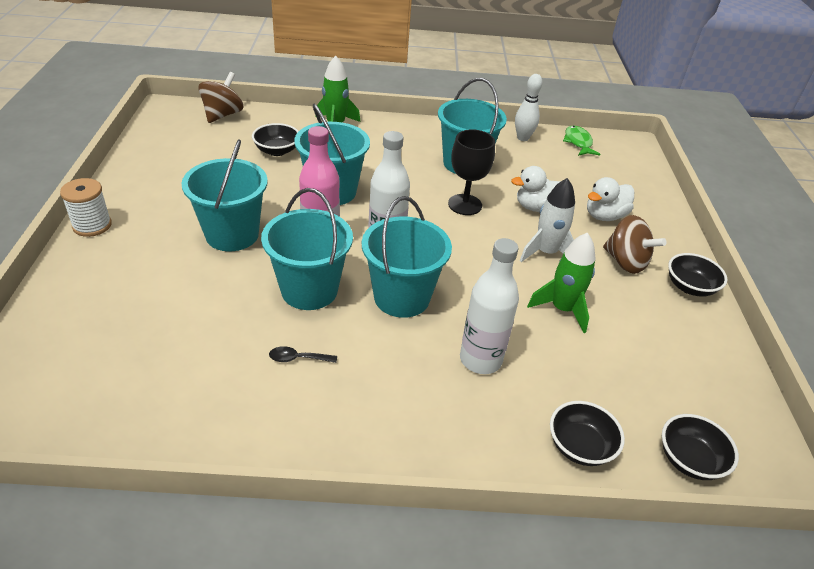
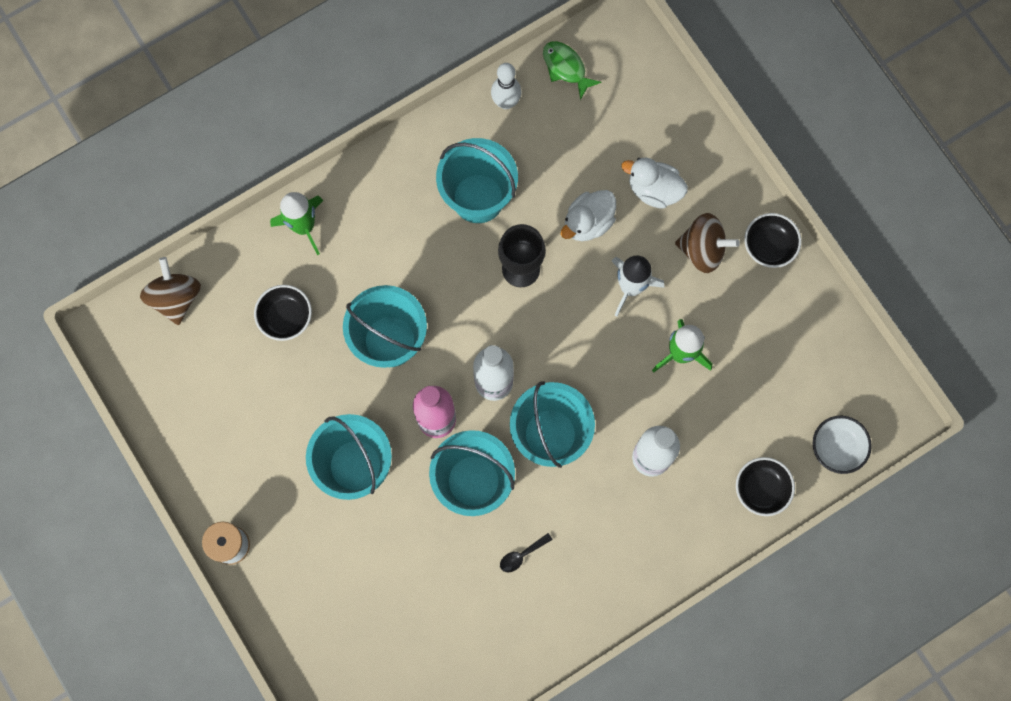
camera: 30 degrees left, 35 degrees up
(604, 216) = (654, 190): white duck -> white duck turned 90 degrees clockwise
(689, 460) = (837, 447): black bowl -> white bowl

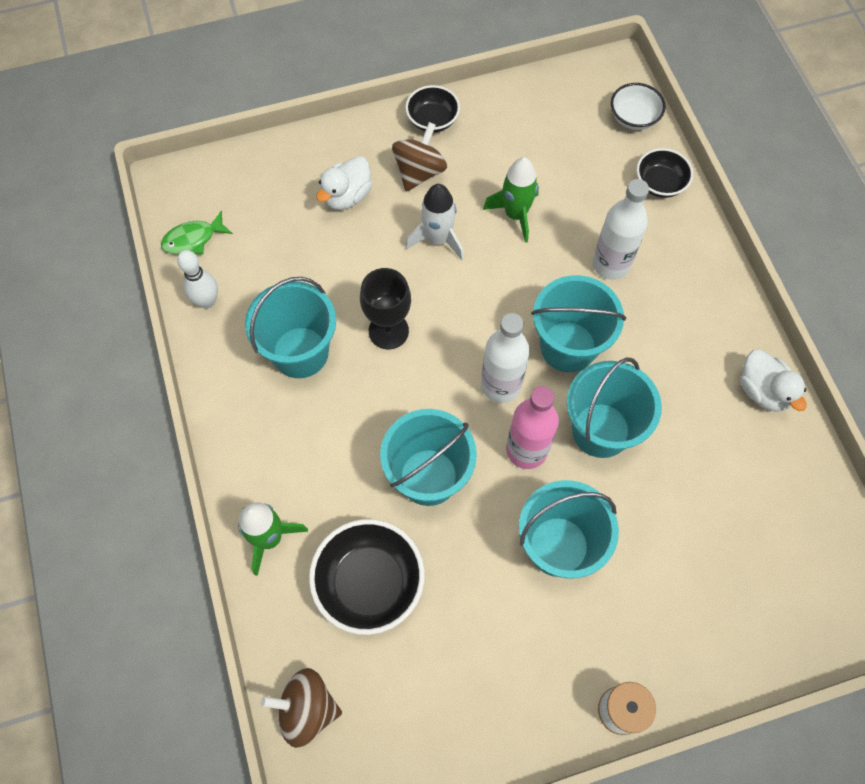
camera: 75 degrees left, 10 degrees down
(286, 317) = (369, 583): black bowl -> black bowl, size x1.67
(522, 555) = (686, 402): black spoon -> none
(588, 222) = (360, 259): white duck -> white duck (763, 391)

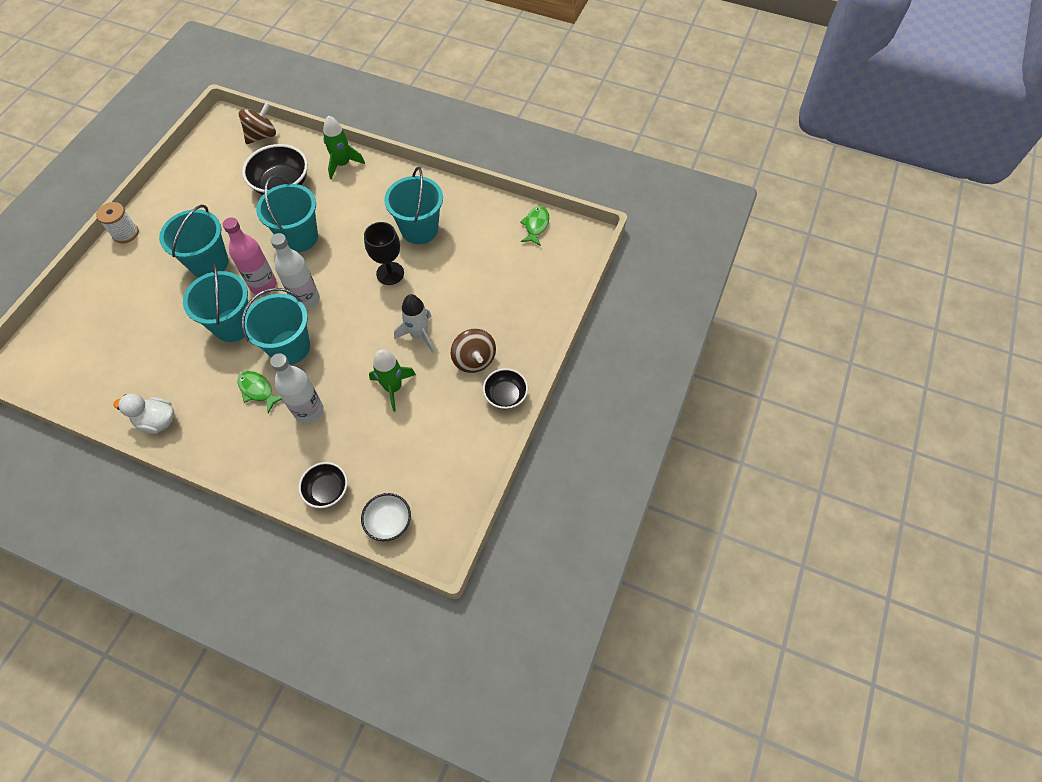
camera: 130 degrees right, 5 degrees down
(207, 301) = (490, 210): white bowling pin -> none
(347, 196) = (494, 311): white duck -> none
(639, 330) = (258, 390): none -> green fish

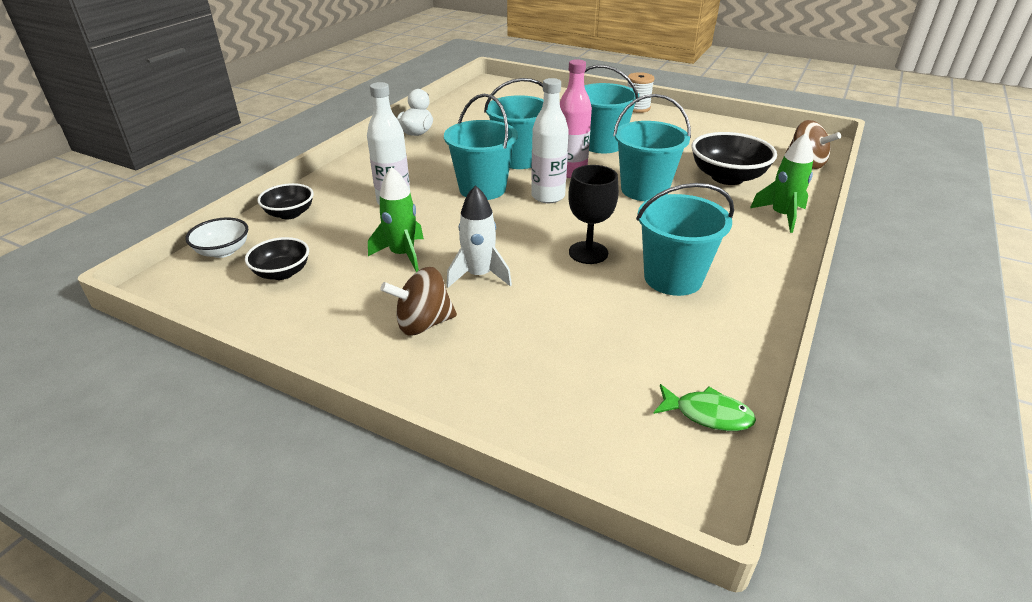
camera: 95 degrees right, 25 degrees down
(258, 390) = (432, 174): green fish -> none
(505, 395) = (348, 353): black bowl -> black bowl (282, 273)

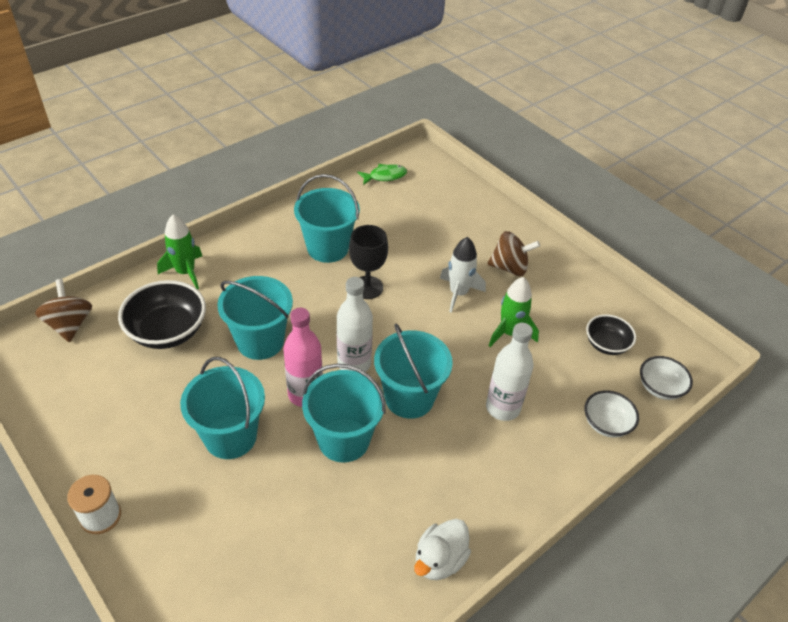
camera: 160 degrees left, 10 degrees up
(290, 214) = (606, 423): black bowl -> white bowl
(707, 414) = (385, 176): green fish -> green fish turned 120 degrees clockwise

